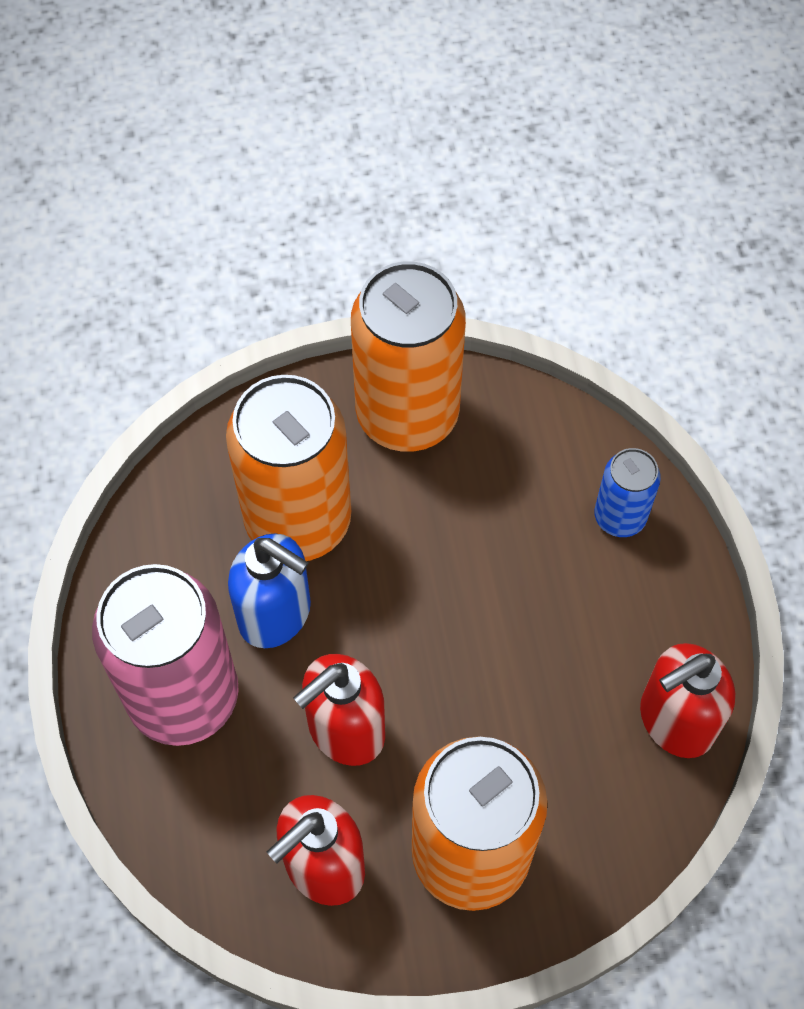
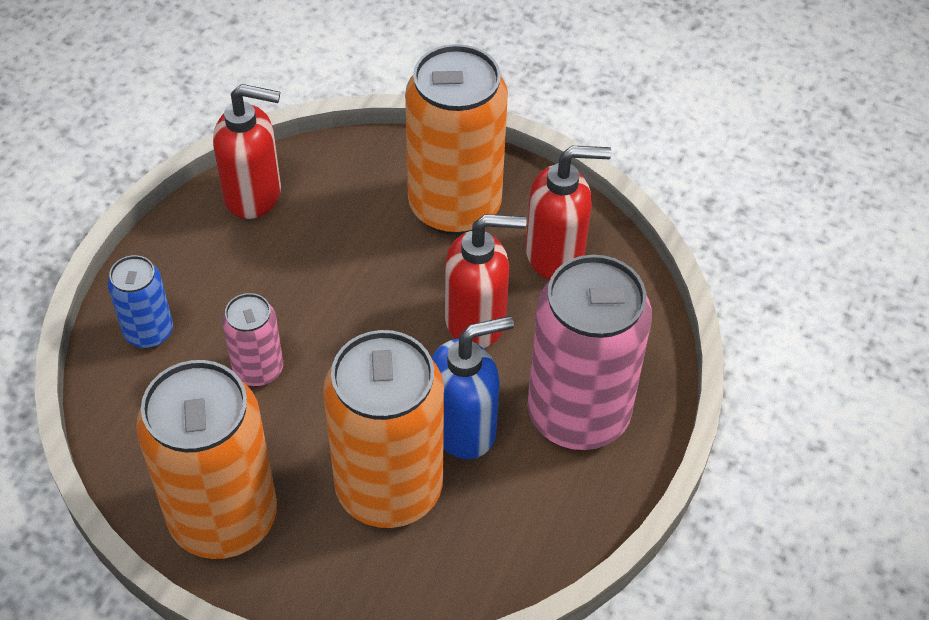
camera: 145 degrees left, 10 degrees down
(276, 614) = (464, 428): blue soap dispenser -> blue soap dispenser turned 90 degrees clockwise
(496, 547) = (258, 369): none -> pink can

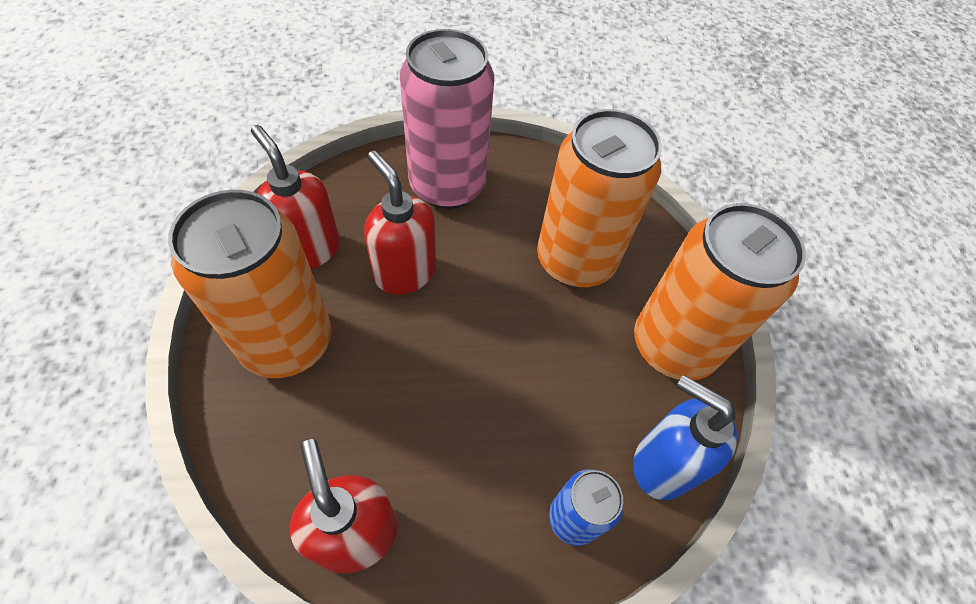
camera: 125 degrees left, 5 degrees up
(258, 369) = (546, 398): pink can -> none
(464, 428) = (500, 240): blue soap dispenser -> blue soap dispenser (661, 464)

